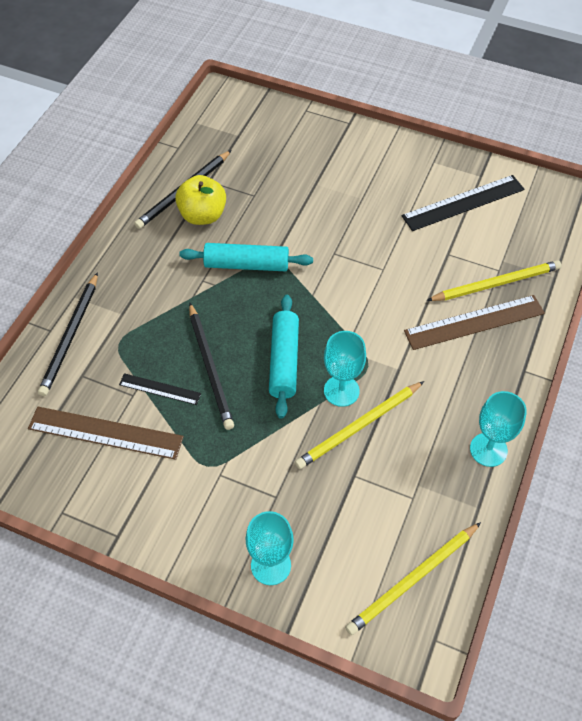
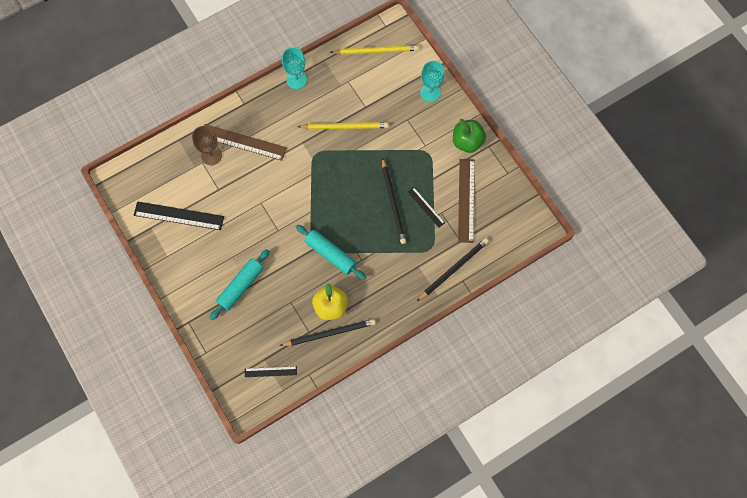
camera: 145 degrees left, 15 degrees up
(105, 432) = (466, 200): brown ruler -> brown ruler turned 45 degrees clockwise
(156, 521) = (467, 142): none -> green apple
(210, 368) = (393, 203): black pencil -> black pencil turned 150 degrees clockwise
(222, 129) = (271, 371): none -> black ruler
(284, 361) = (354, 183): turquoise rolling pin -> turquoise rolling pin (241, 286)
(341, 391) = (338, 149): turquoise goblet -> none
(496, 283) = (211, 155): yellow pencil -> brown goblet

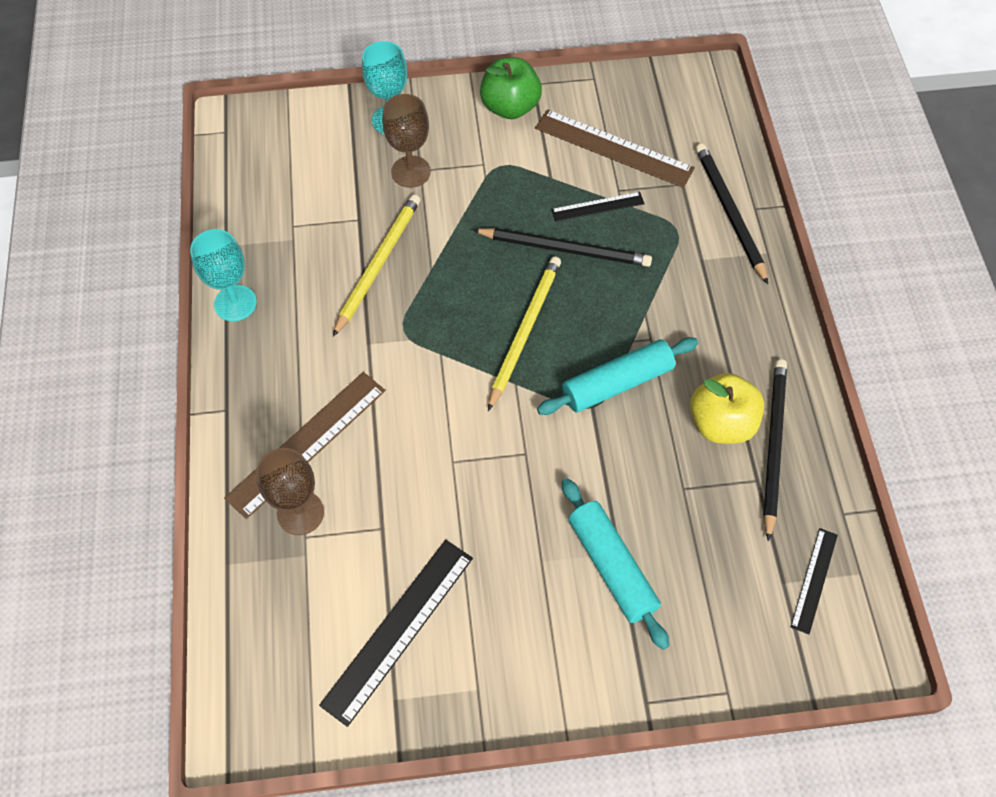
camera: 65 degrees left, 10 degrees down
(376, 51) = (262, 163): yellow pencil -> yellow pencil (525, 331)
(404, 116) = (411, 172): none -> brown goblet

